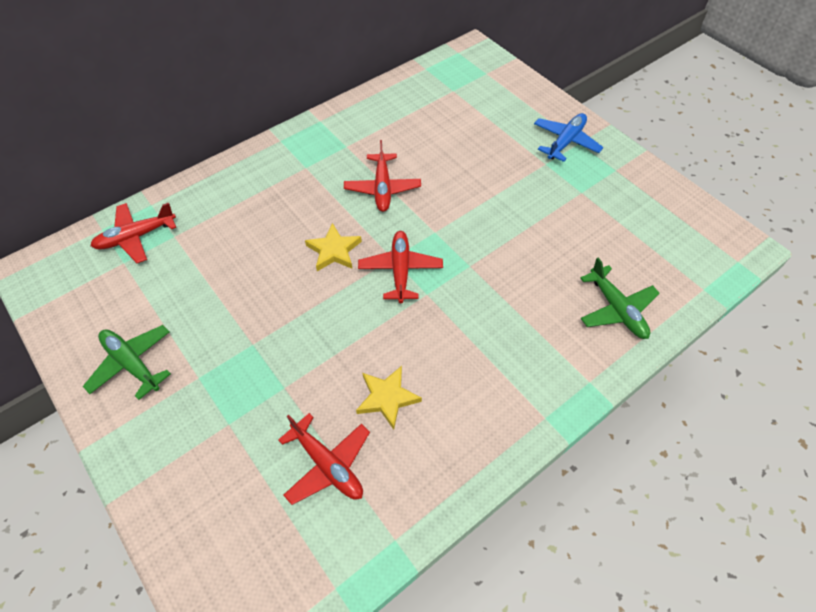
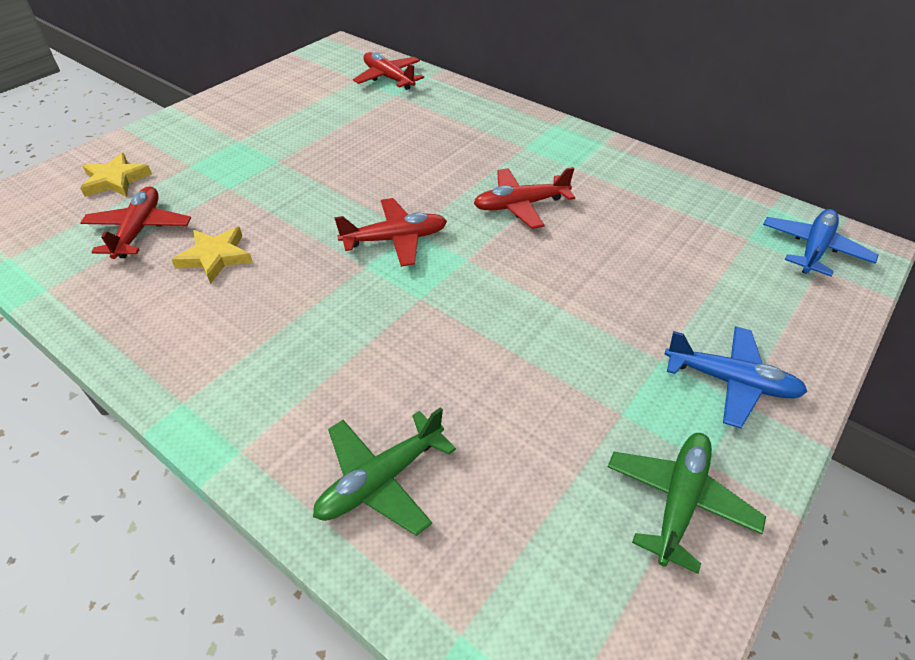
camera: 75 degrees right, 10 degrees down
(132, 364) = (251, 107): green plane -> green plane (678, 501)
(328, 464) = (139, 230): red plane -> red plane turned 150 degrees clockwise
(334, 250) = (409, 187): yellow star -> yellow star (115, 180)
(470, 68) = (813, 249): none -> blue plane

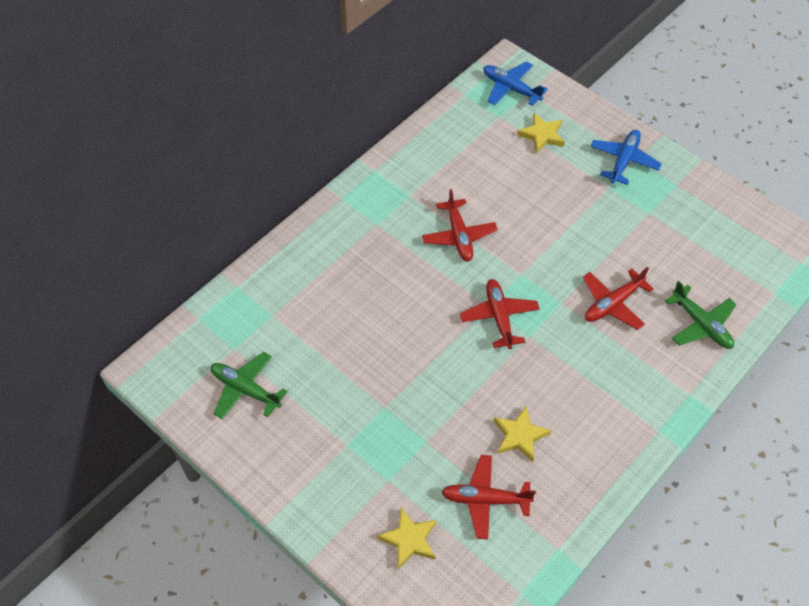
camera: 85 degrees left, 10 degrees up
(388, 78) = (236, 322): red plane -> red plane (613, 304)
(678, 501) = (699, 201): green plane -> green plane (245, 389)
(736, 281) = (542, 135): none -> yellow star

